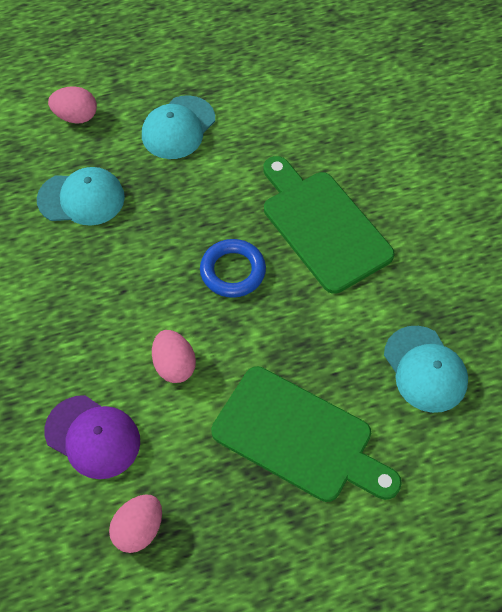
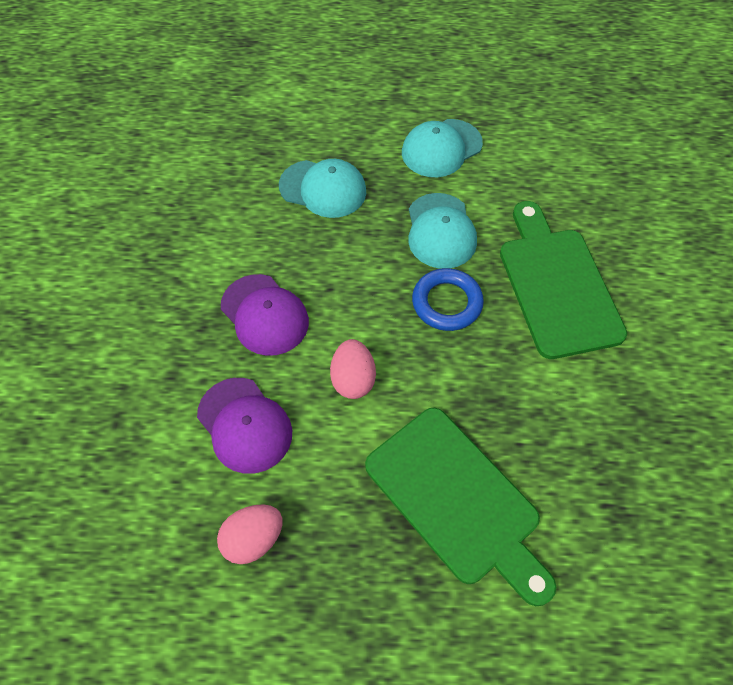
camera: 20 degrees right, 0 degrees up
(72, 333) = (264, 315): none -> purple cap
(76, 116) = (346, 112): pink egg -> none
(425, 369) = (622, 472): turquoise cap -> turquoise cap (440, 231)

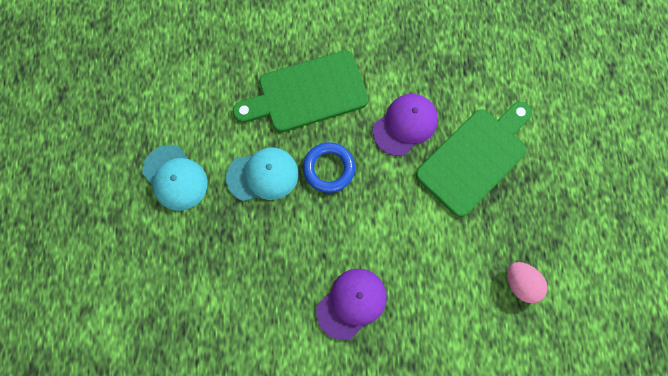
camera: 95 degrees left, 15 degrees up
(244, 425) = (443, 303): purple cap -> purple cap (405, 125)
(323, 189) = (223, 273): turquoise cap -> none
(353, 379) = (399, 230): pink egg -> none

